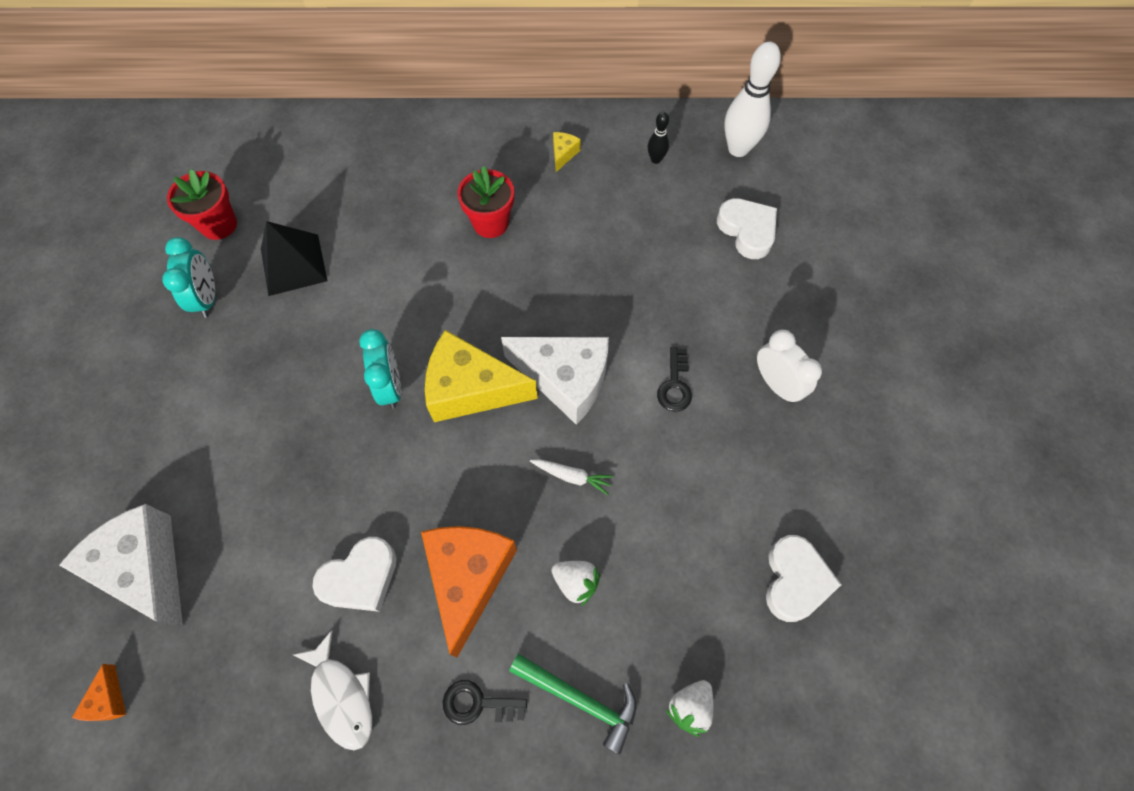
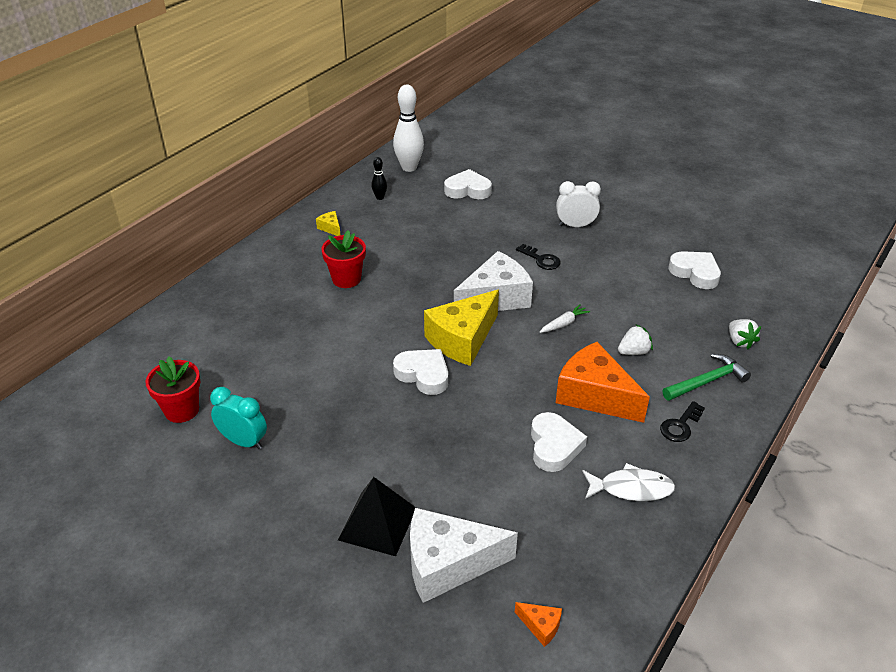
camera: 55 degrees left, 25 degrees down
(293, 264) = (268, 383): black pyramid -> black pyramid (377, 523)
(390, 386) = (423, 374): turquoise clock -> white heart

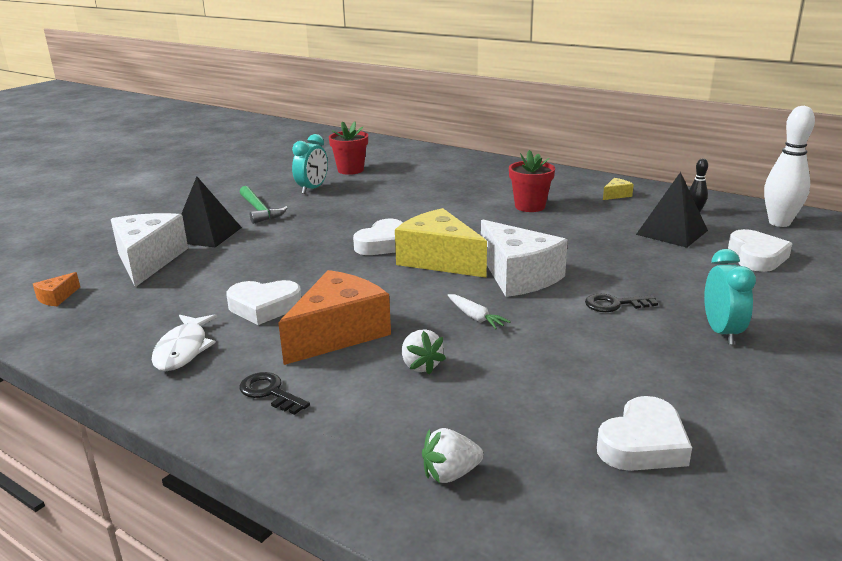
camera: 90 degrees right, 15 degrees down
(419, 215) = (671, 232): none -> black pyramid
(541, 259) = (614, 304): black key -> black key turned 45 degrees clockwise
(575, 225) = (721, 332): white clock -> turquoise clock
(707, 381) = (353, 425): green hammer -> green hammer (259, 210)

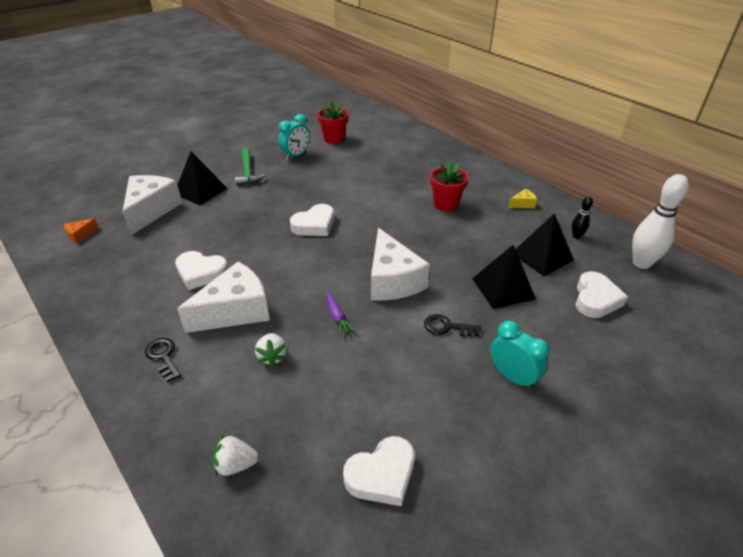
camera: 15 degrees right, 15 degrees up
(183, 350) = (131, 303): white fish -> none
(338, 333) = (235, 310): orange cheese -> white cheese
(439, 260) = (344, 250): yellow cheese -> none
(475, 317) = (337, 317): white carrot -> purple carrot
(651, 263) = (503, 288): none -> black pyramid
(721, 332) = (512, 377): turquoise clock -> turquoise clock turned 60 degrees counterclockwise

